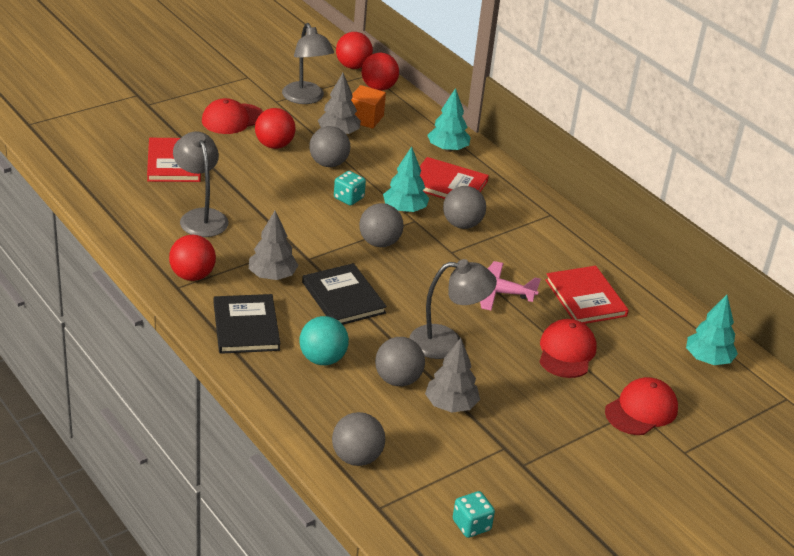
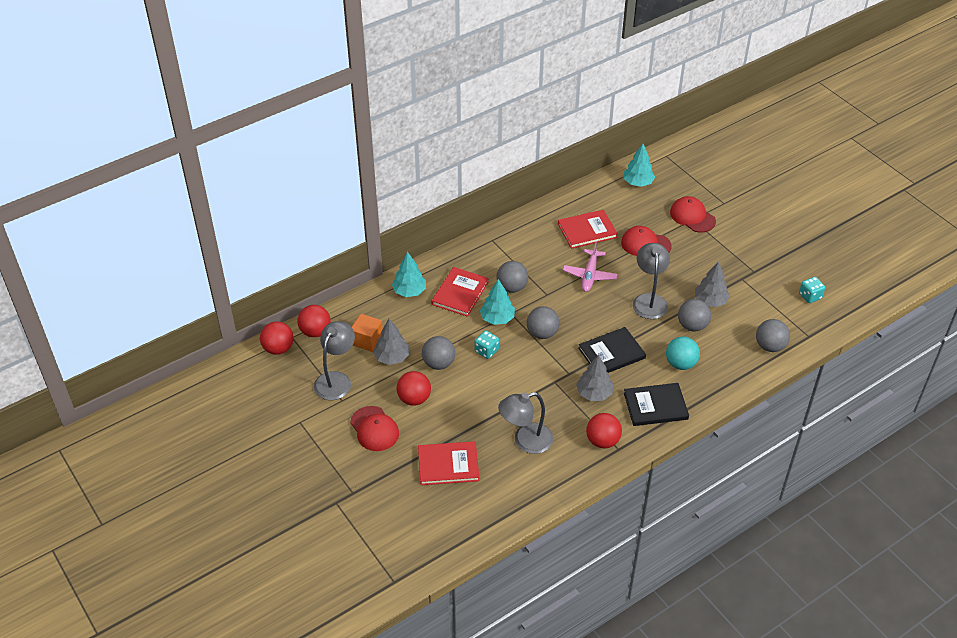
camera: 85 degrees left, 10 degrees up
(306, 98) = (336, 380): grey lamp -> grey lamp turned 45 degrees counterclockwise

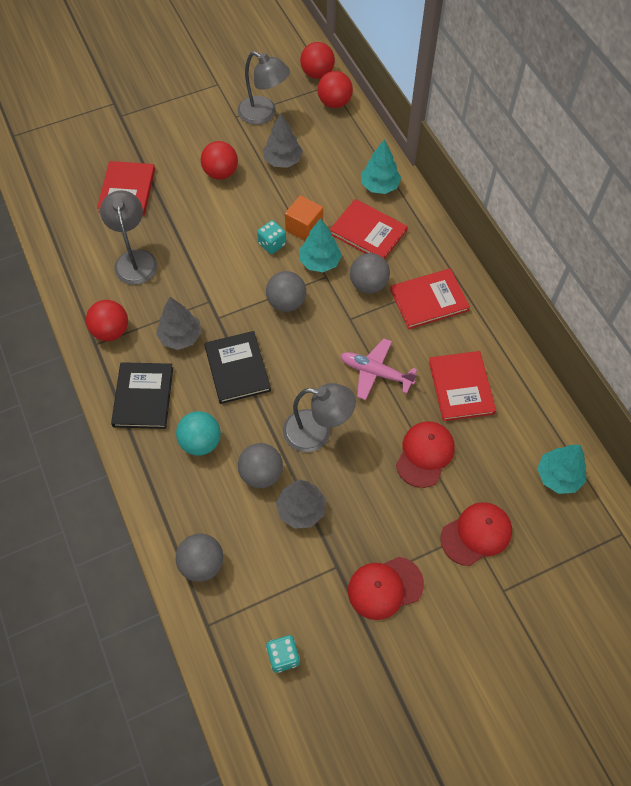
camera: 100 degrees right, 15 degrees up
(367, 340) = (312, 143): orange cube -> orange cube (304, 227)
(374, 429) = (191, 138): red cap -> red cap (385, 587)
(438, 363) = (264, 199): grey ball -> none
(517, 252) = (429, 300): none -> red book

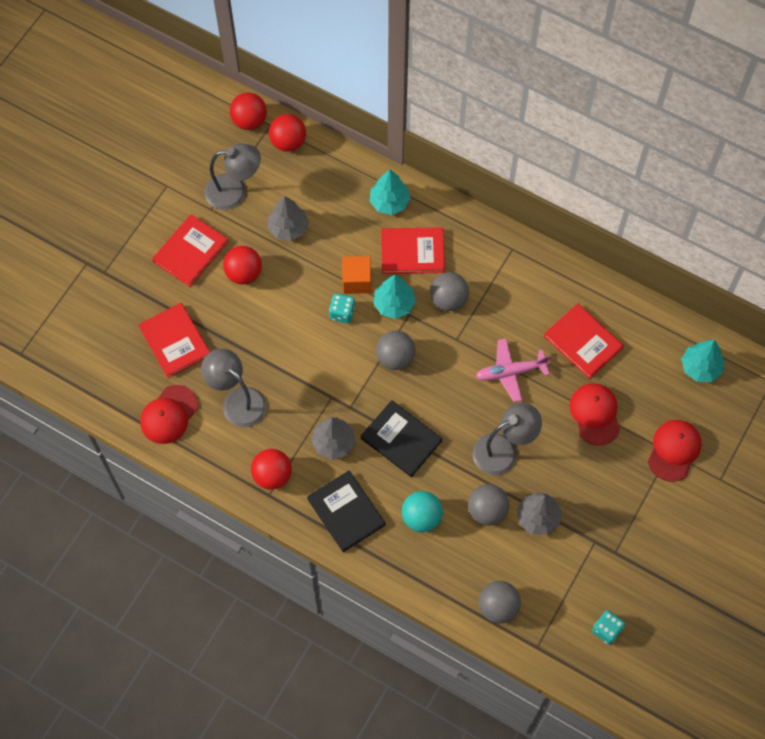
camera: 35 degrees left, 5 degrees up
(385, 587) = (639, 533): red cap -> red cap (169, 414)
(429, 300) = (506, 283): red book -> red book (190, 251)

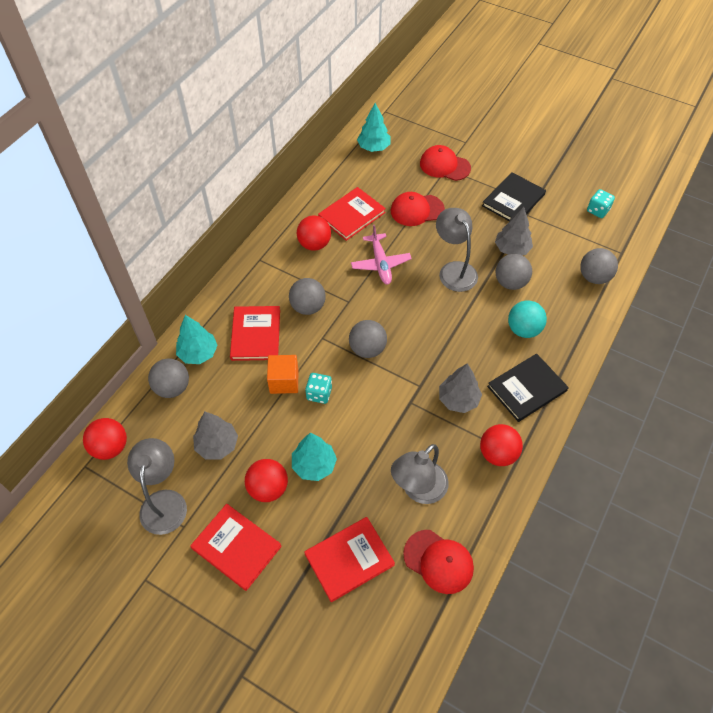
camera: 90 degrees left, 10 degrees down
(249, 121) = (74, 488): red ball -> red ball (314, 244)
(350, 184) = (172, 388): none -> grey ball
(394, 304) = (311, 350): turquoise tree -> turquoise tree (314, 465)
(401, 439) = (450, 344): black book -> black book (513, 200)

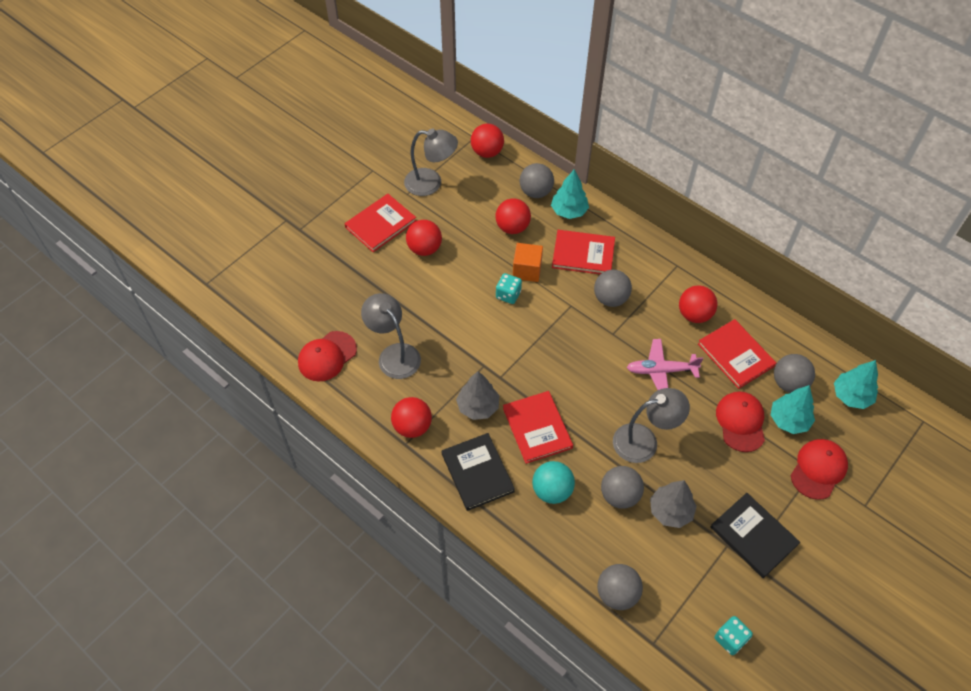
camera: 100 degrees right, 0 degrees up
(217, 445) = (473, 218): grey tree -> none
(226, 403) = (512, 227): none -> red ball
(314, 465) = (437, 282): turquoise tree -> turquoise tree (789, 420)
(349, 559) = (348, 295): red book -> red book (537, 428)
(367, 349) = (551, 340): grey ball -> grey ball (789, 383)

